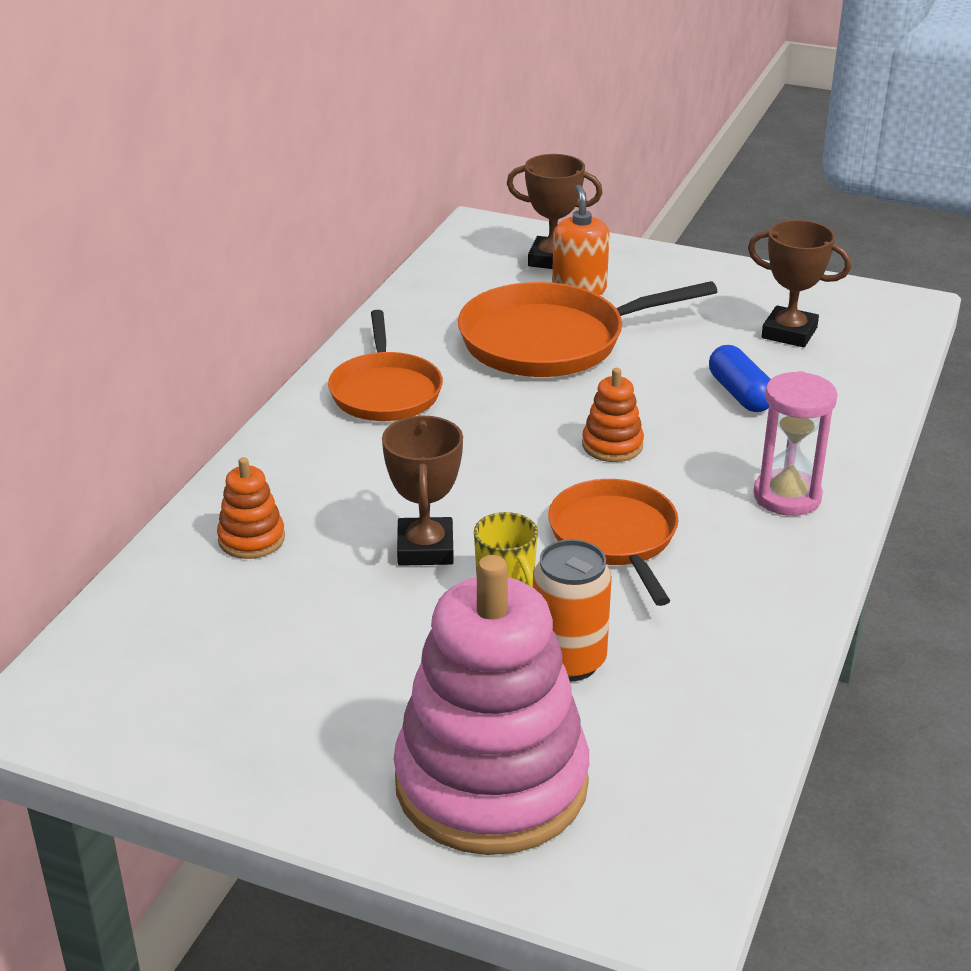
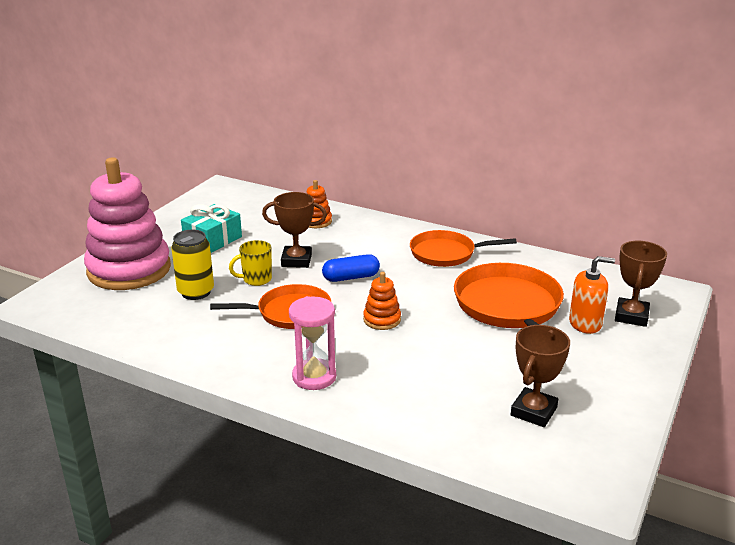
camera: 95 degrees right, 5 degrees down
(339, 675) = (213, 240): none -> turquoise gift
(568, 661) = (196, 292): orange can -> yellow can
(740, 394) = (441, 375): blue capsule -> blue capsule (351, 277)

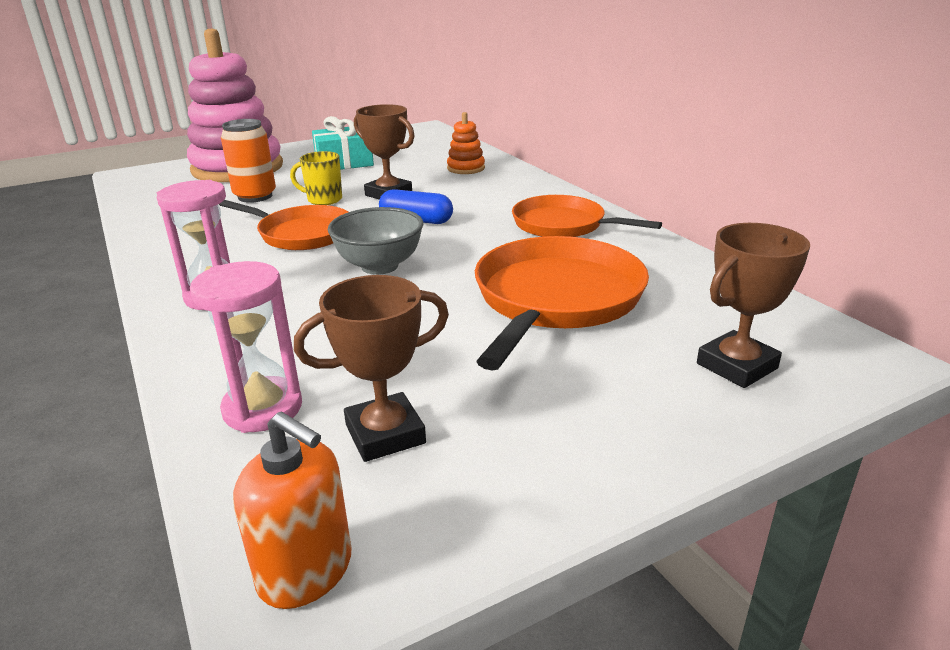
camera: 35 degrees right, 0 degrees up
(196, 292) = (255, 196): yellow can -> orange can
(382, 319) = (379, 266): orange stacking toy -> grey bowl
(458, 425) = (263, 408): none -> pink hourglass
(585, 323) = (641, 351): orange soap dispenser -> orange soap dispenser (306, 571)

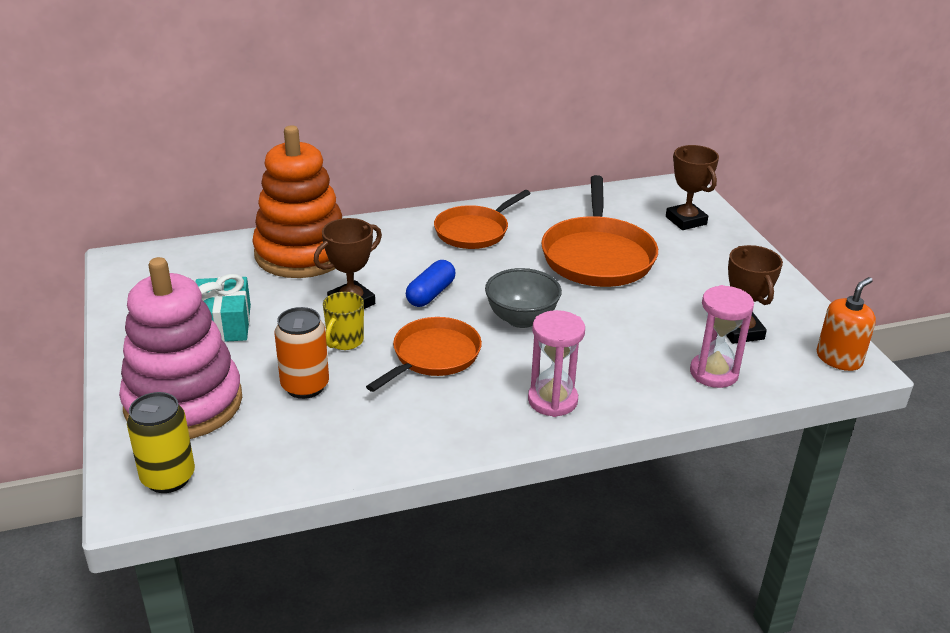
camera: 80 degrees left, 5 degrees up
(150, 178) = (168, 478): none -> yellow can
(466, 168) = (302, 253): orange stacking toy -> orange stacking toy, size x2.40
(556, 299) = (597, 256): orange pan -> orange pan turned 120 degrees counterclockwise

